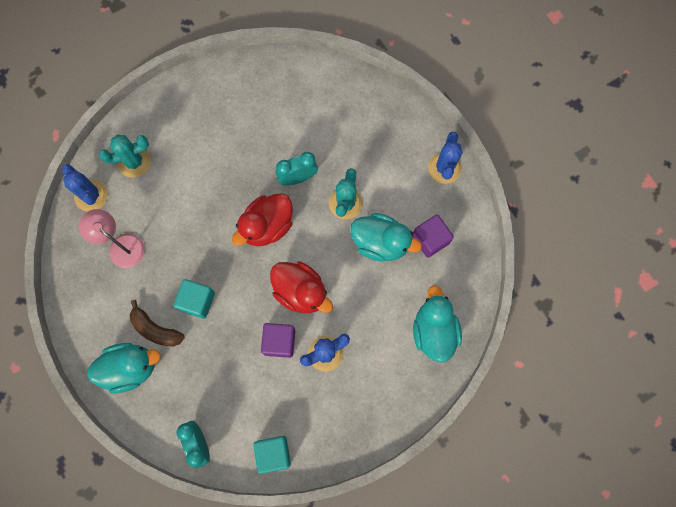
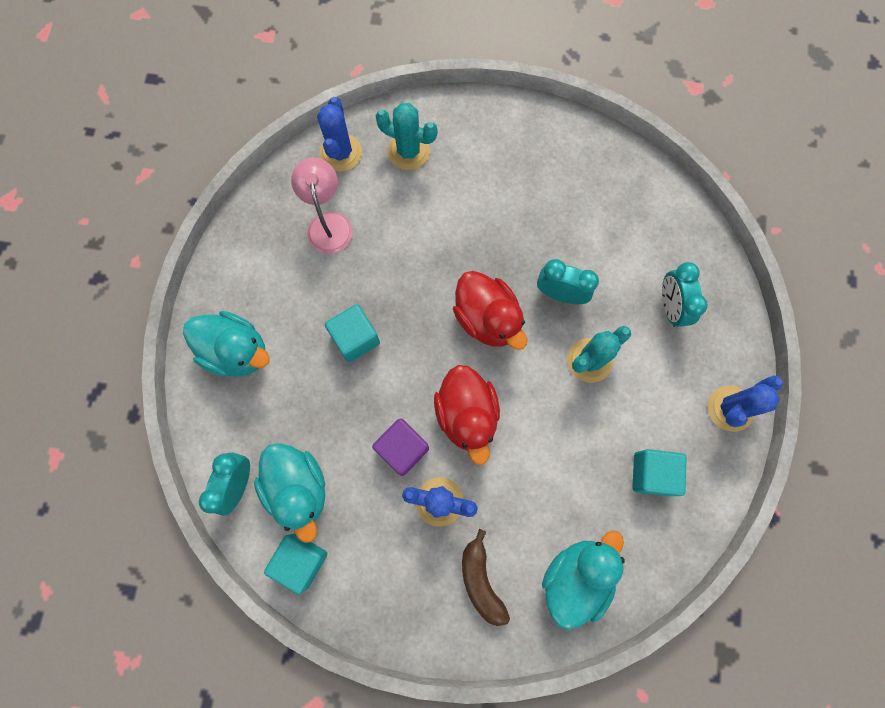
camera: 40 degrees right, 0 degrees up
(155, 329) = (292, 333): brown banana -> brown banana (481, 580)
(267, 226) = (487, 319): red duck -> red duck turned 120 degrees counterclockwise
(366, 135) = (670, 307): none -> turquoise clock
(380, 243) = (594, 432): turquoise duck -> turquoise duck (298, 488)
(430, 239) = (652, 473): purple cube -> turquoise cube

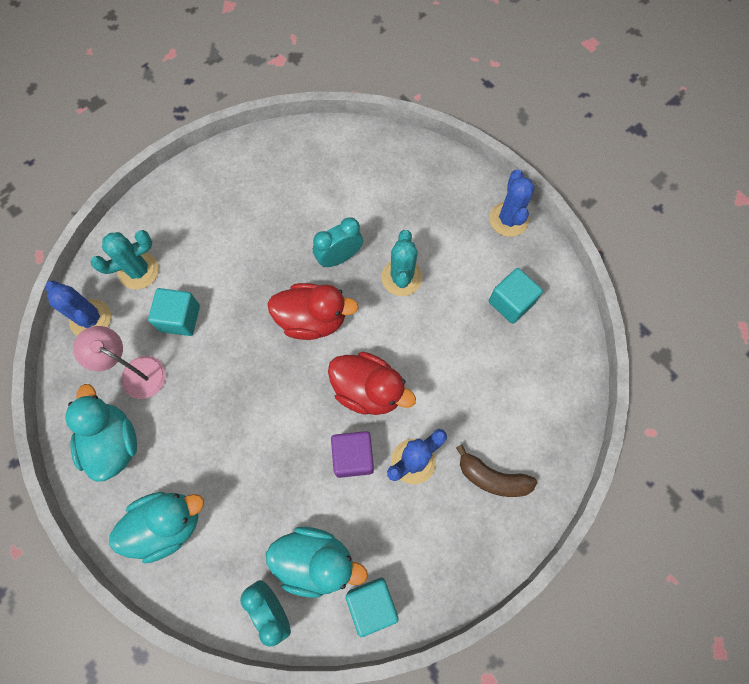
camera: 50 degrees left, 5 degrees down
(355, 338) = (241, 424): turquoise cube -> turquoise cube (180, 318)
(575, 577) = (540, 410): turquoise duck -> turquoise duck (113, 443)
(670, 307) = (410, 198): turquoise clock -> none

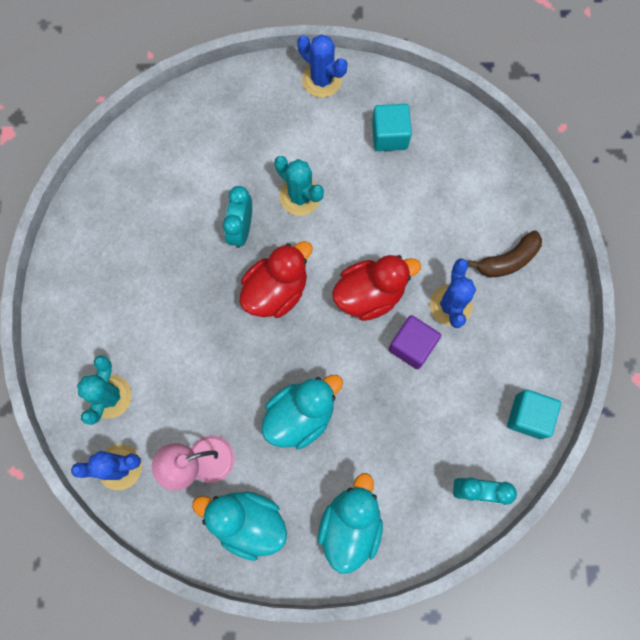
camera: 50 degrees left, 5 degrees up
(180, 318) = (184, 393): turquoise cube -> none
(316, 561) = (467, 433): turquoise duck -> turquoise duck (300, 415)

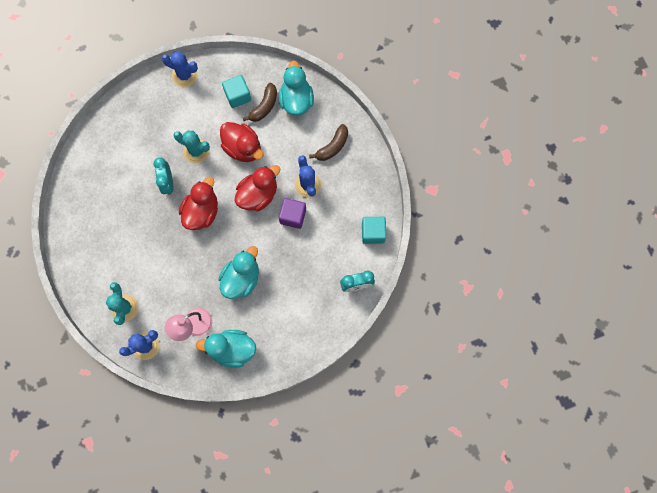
camera: 20 degrees left, 0 degrees up
(350, 525) = (291, 330): turquoise duck -> turquoise duck (296, 100)
(371, 215) = (243, 148): none -> red duck
(423, 164) = (264, 106): none -> brown banana

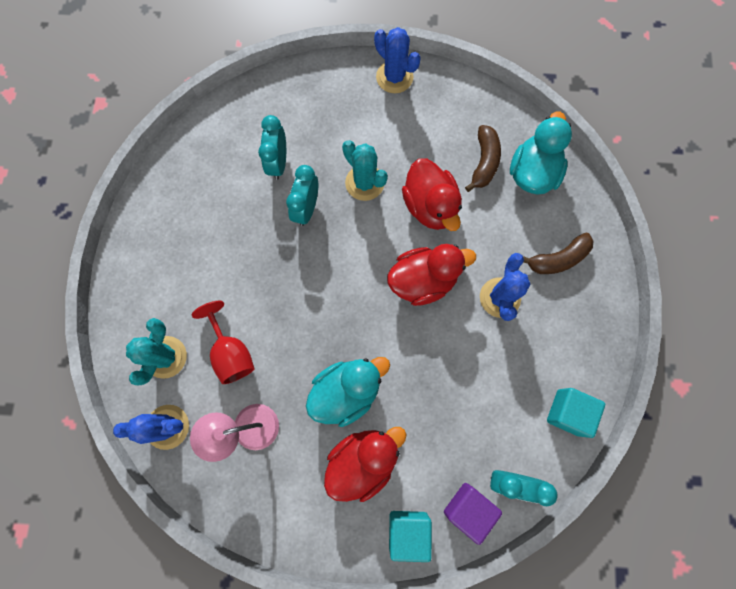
camera: 25 degrees right, 0 degrees up
(136, 162) = (278, 163): none -> turquoise clock
(163, 288) = (231, 353): none -> red goblet
(201, 212) = (334, 269): red duck -> red duck (363, 460)
(232, 349) = (285, 493): turquoise duck -> none
(238, 96) = (453, 133): turquoise cube -> turquoise cube (408, 531)
(264, 106) = (484, 162): brown banana -> brown banana turned 45 degrees counterclockwise
(293, 216) = (459, 333): purple cube -> purple cube (468, 508)

